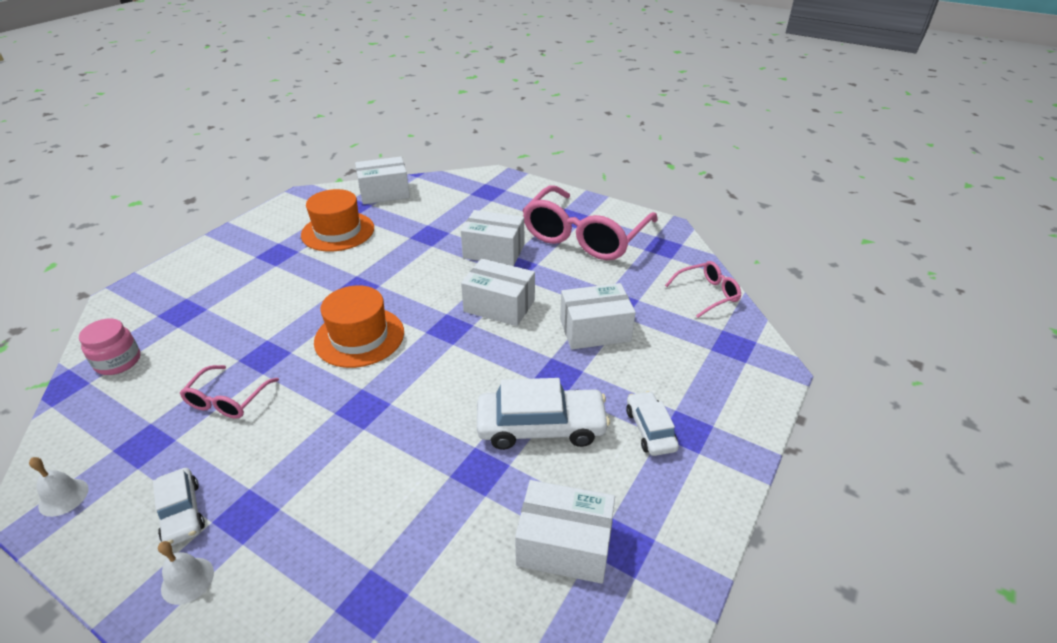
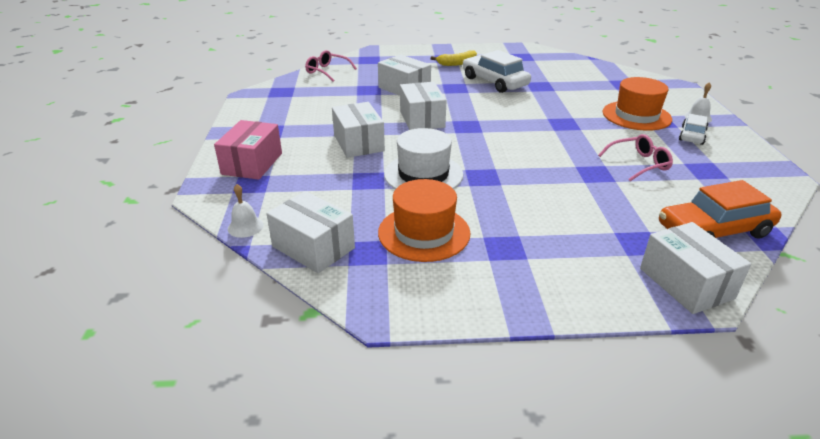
camera: 125 degrees left, 5 degrees down
(63, 497) = (763, 171): white bell -> white bell (245, 227)
(118, 362) = (713, 230): pink jar -> orange car
(359, 337) = (523, 150): orange hat -> orange hat (636, 116)
(402, 261) = (423, 174): none -> white hat
(517, 198) = (252, 163): none -> pink box
(564, 545) = (539, 64): white box -> white box (686, 283)
(585, 236) = (294, 118): pink glasses -> none
(650, 429) = (457, 63): white car -> yellow banana

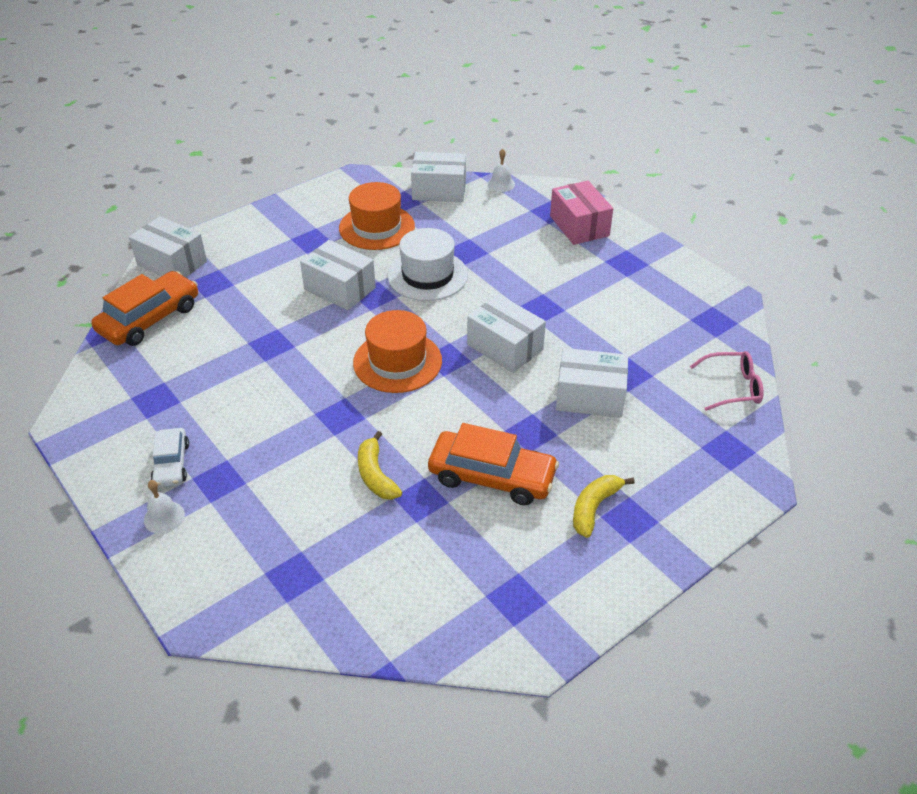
camera: 145 degrees right, 10 degrees up
(358, 143) = (525, 285): white box -> white box (339, 288)
(494, 82) = (492, 476): white car -> orange car
(558, 98) = (375, 475): none -> yellow banana
(636, 116) = (252, 479): orange hat -> orange hat (397, 362)
(638, 164) = (230, 378): pink glasses -> none

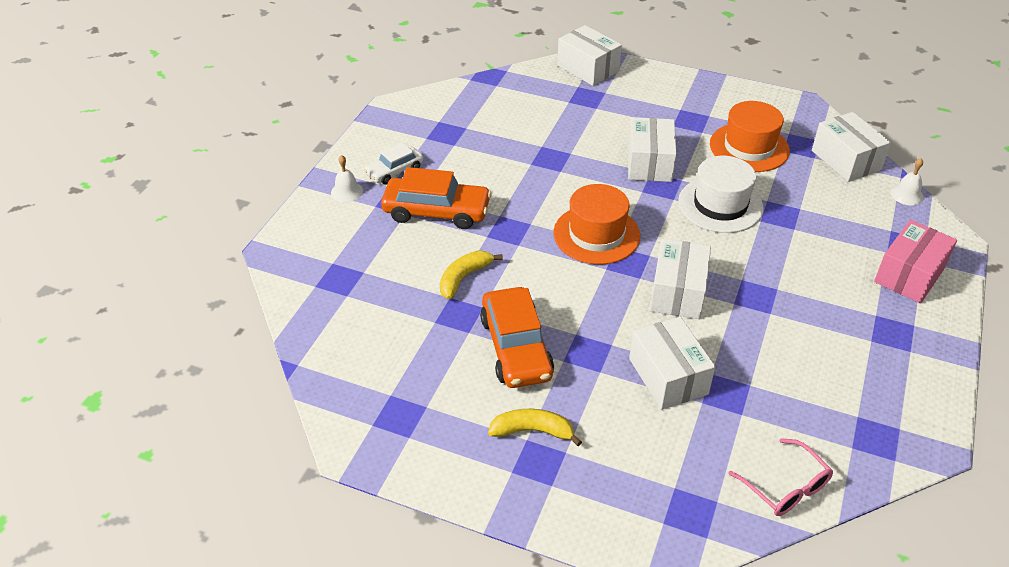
camera: 60 degrees right, 0 degrees up
(150, 319) = (520, 89): orange car -> orange car (436, 211)
(172, 263) = (588, 68): white box -> white box turned 45 degrees counterclockwise

